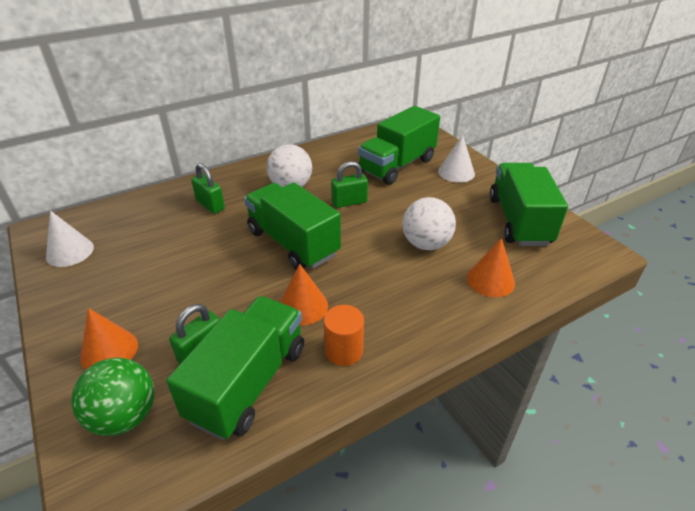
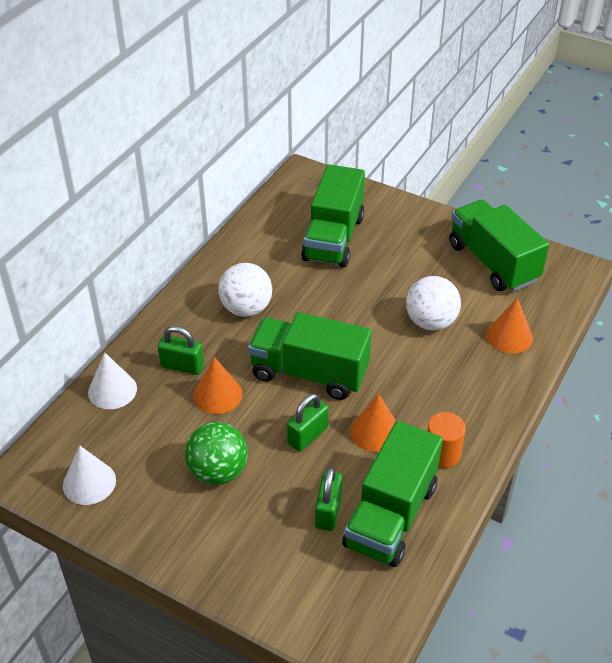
camera: 30 degrees left, 5 degrees up
(109, 351) = (246, 550): orange cone -> orange cone (218, 395)
(125, 416) = (319, 590): green ball -> green ball (218, 471)
(248, 382) = (391, 515): green truck -> green truck turned 150 degrees counterclockwise
(349, 202) = (323, 304): green padlock -> green padlock (307, 436)
(456, 172) = (398, 225): white cone -> white cone (112, 390)

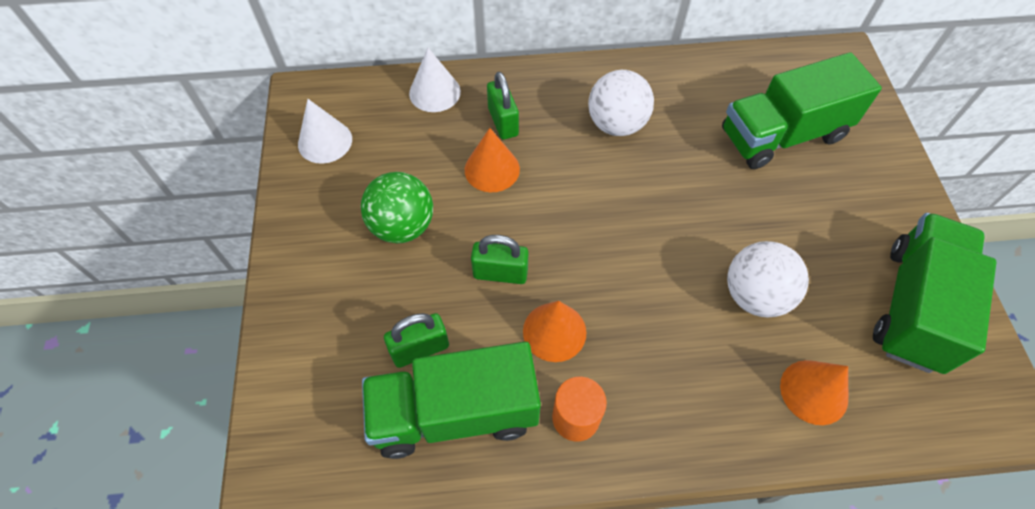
camera: 55 degrees right, 15 degrees up
(309, 373) = (581, 226): green truck -> none

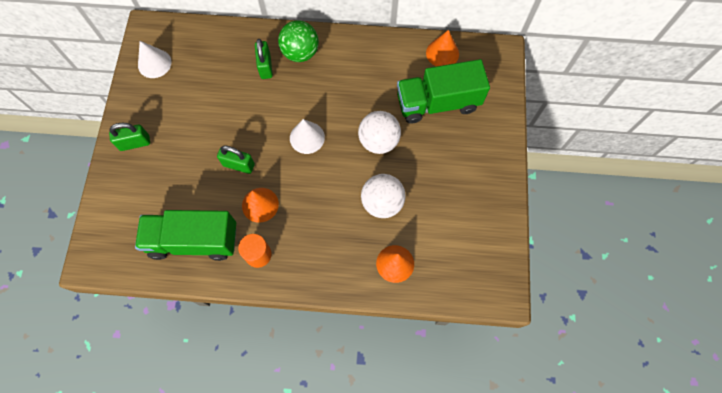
camera: 10 degrees right, 10 degrees up
(402, 226) = (189, 126): green ball -> green ball (300, 53)
(420, 349) = (183, 202): green padlock -> green padlock (135, 143)
(434, 92) = (228, 39): white cone -> white cone (307, 137)
(492, 169) = (250, 98): orange cone -> orange cone (442, 53)
(616, 124) = (335, 79): white ball -> white ball (378, 141)
(913, 306) = (473, 225): green truck -> none

